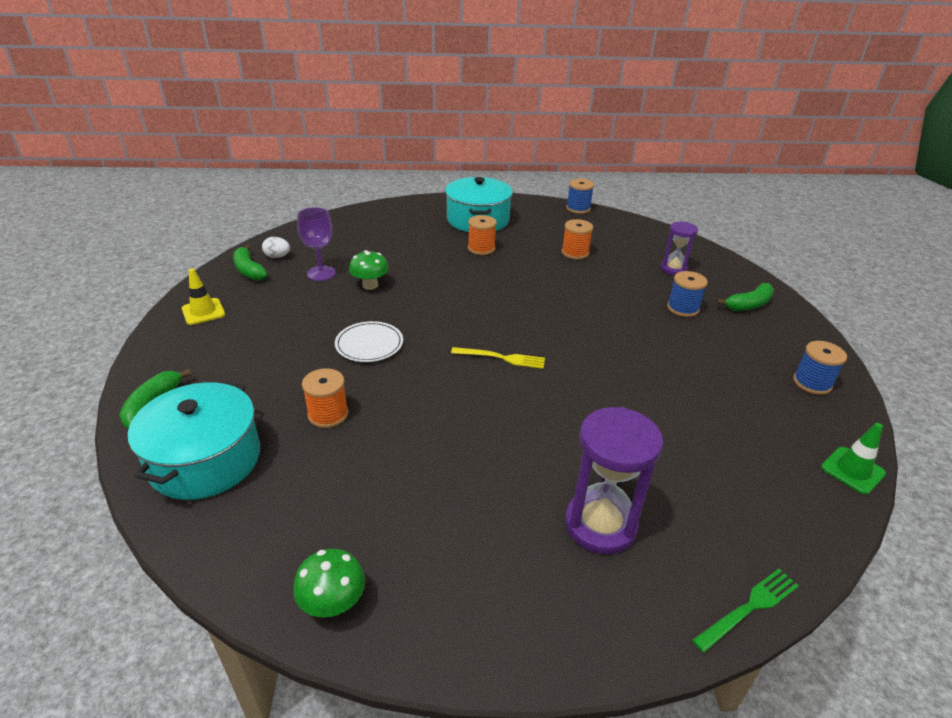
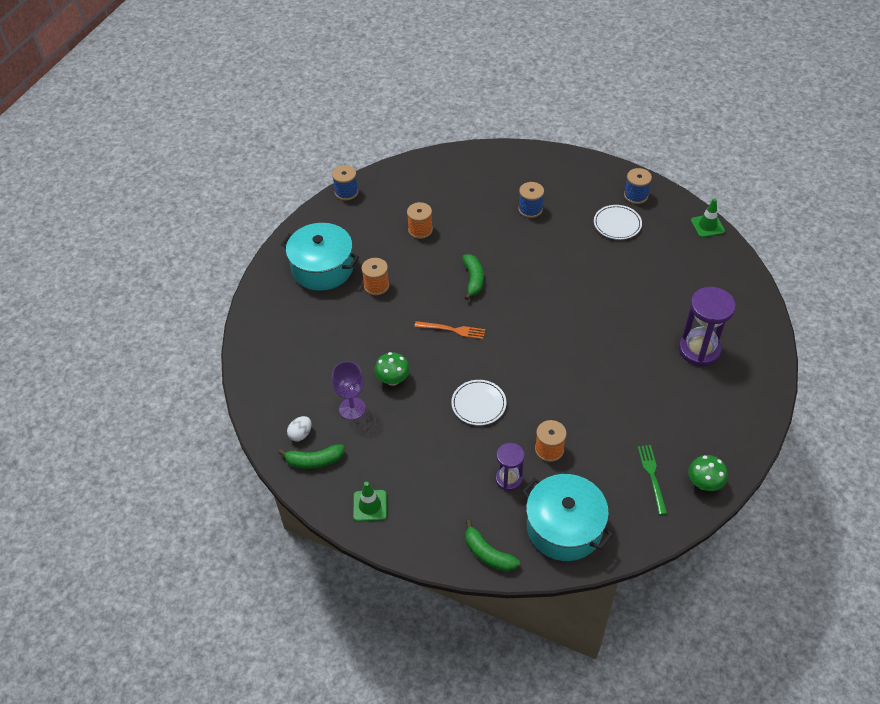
camera: 60 degrees left, 15 degrees up
(203, 312) = (370, 505): yellow traffic cone -> green traffic cone
(461, 302) = (452, 330): none -> orange fork
(501, 358) = (535, 333): yellow fork -> none
(673, 269) = (478, 186): purple hourglass -> purple hourglass (509, 479)
(743, 379) = (617, 224): none -> white plate
(748, 305) = (545, 174): green banana -> green banana (473, 280)
(749, 608) = (768, 319): green fork -> green fork (652, 476)

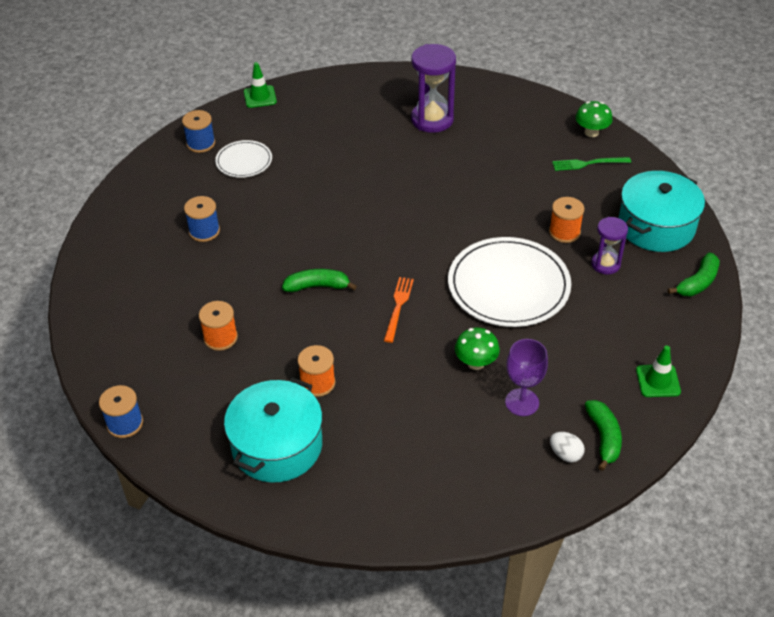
camera: 90 degrees left, 5 degrees down
(478, 404) = (508, 285): white plate -> white plate, size x1.92

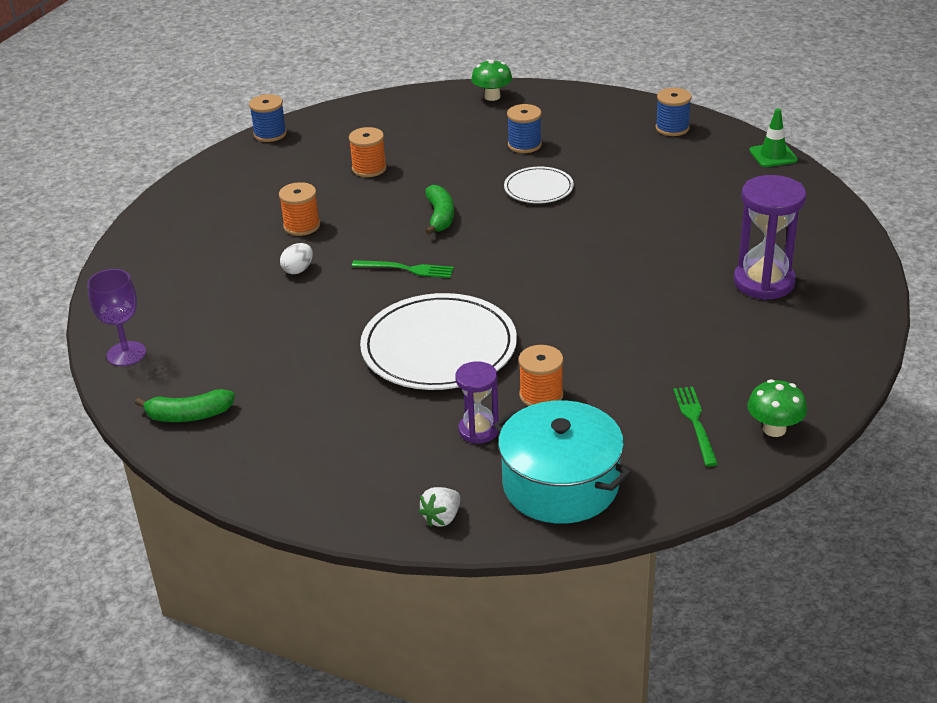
camera: 90 degrees right, 10 degrees down
(244, 161) = (646, 156): white plate -> white plate (538, 188)
(277, 446) = (227, 210): turquoise pot -> none
(398, 307) = (406, 269): orange fork -> green fork
(476, 363) = (315, 324): green mushroom -> green mushroom (492, 97)
(522, 402) = (252, 356): purple goblet -> purple goblet (126, 354)
(565, 454) = (172, 386): white egg -> white egg (298, 270)
(658, 381) = (266, 465): green traffic cone -> none
(697, 282) = (442, 518): green banana -> white strawberry

